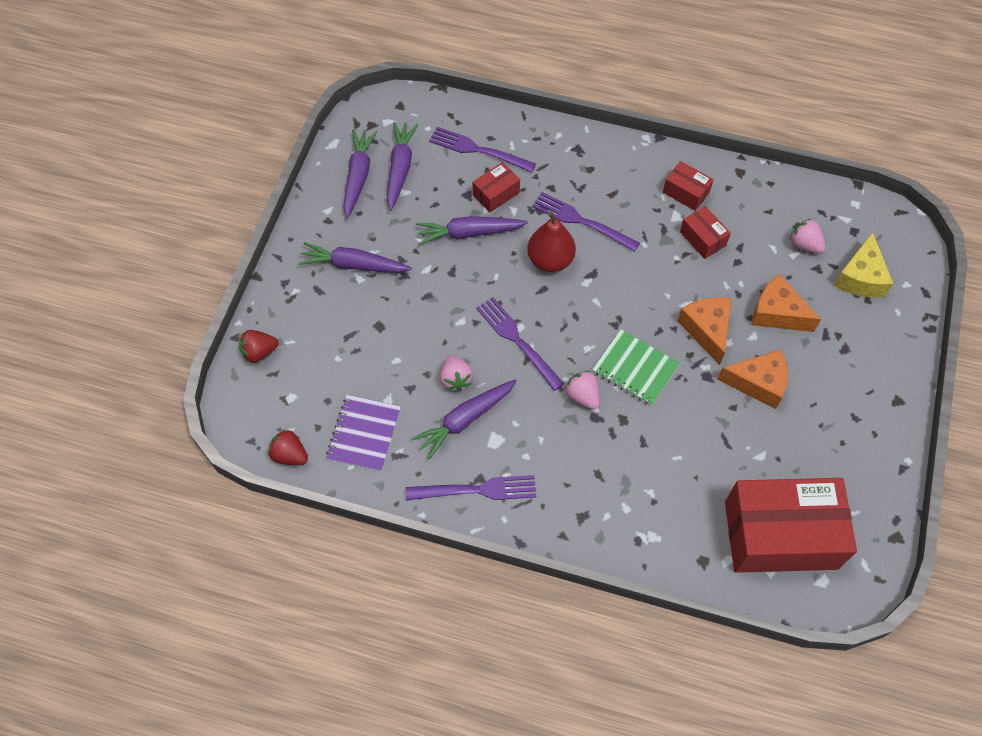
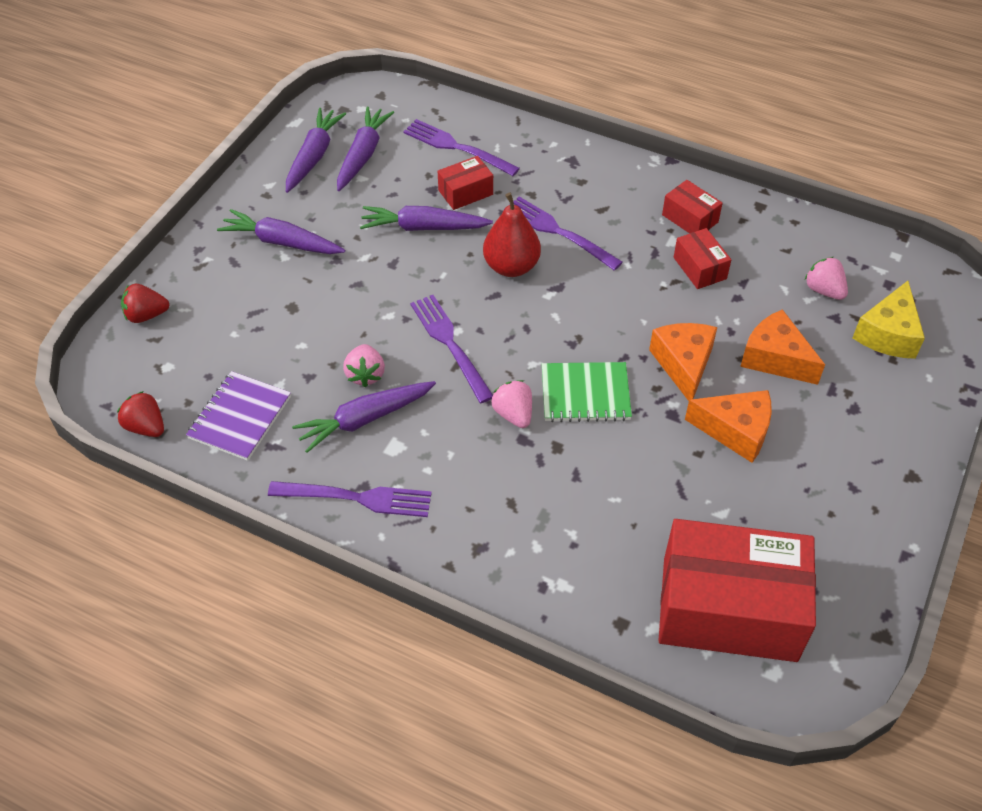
camera: 10 degrees right, 10 degrees down
(635, 369) = (585, 394): green notebook -> green notebook turned 45 degrees counterclockwise

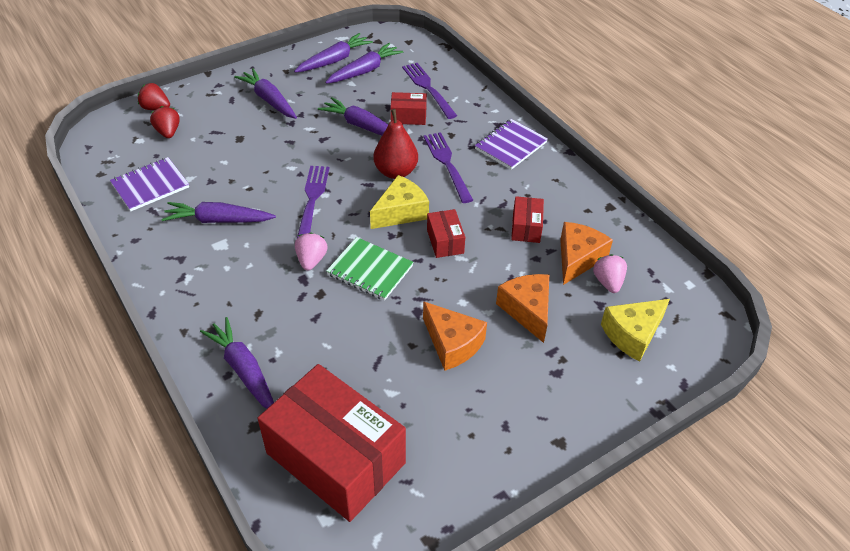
camera: 30 degrees right, 5 degrees down
(146, 427) = (96, 167): red strawberry -> red strawberry (168, 132)
(356, 498) = (169, 263): purple fork -> none
(365, 374) = (244, 195): pink strawberry -> none
(555, 572) = (244, 370): none -> purple carrot
(558, 312) = (401, 212): none -> yellow cheese
(606, 180) = (510, 146): none -> purple notebook
(683, 364) = (455, 283): orange cheese -> orange cheese (578, 258)
(690, 218) = (549, 193): red box -> red box (445, 241)

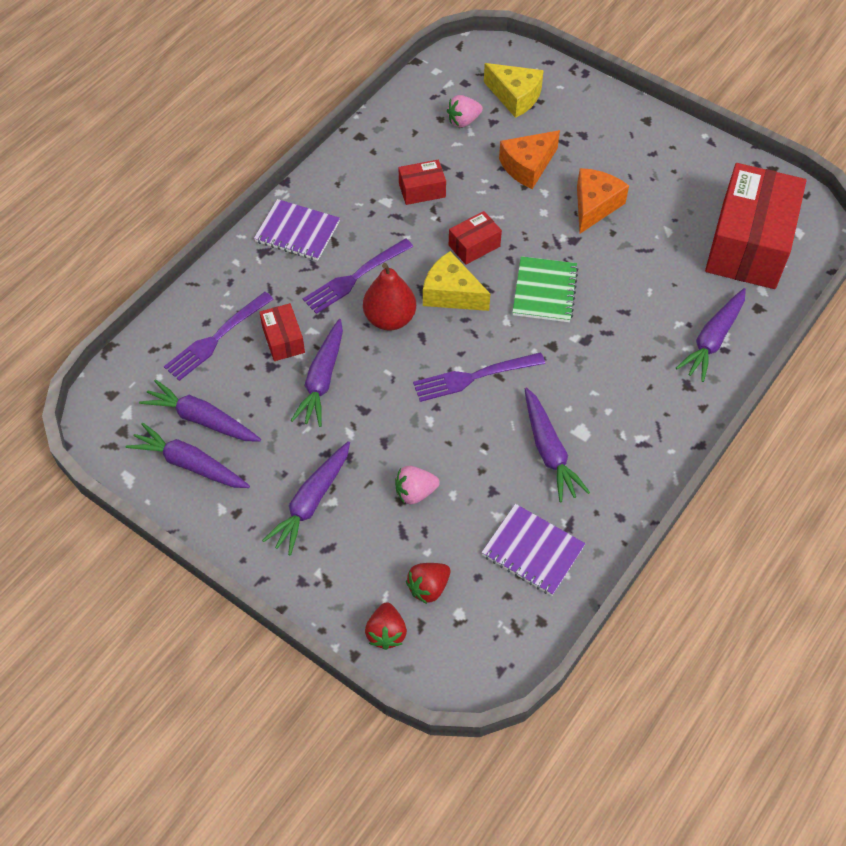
camera: 110 degrees left, 10 degrees up
(311, 260) = (558, 342): pink strawberry -> pink strawberry (415, 492)
(578, 258) = (444, 146): orange cheese -> none

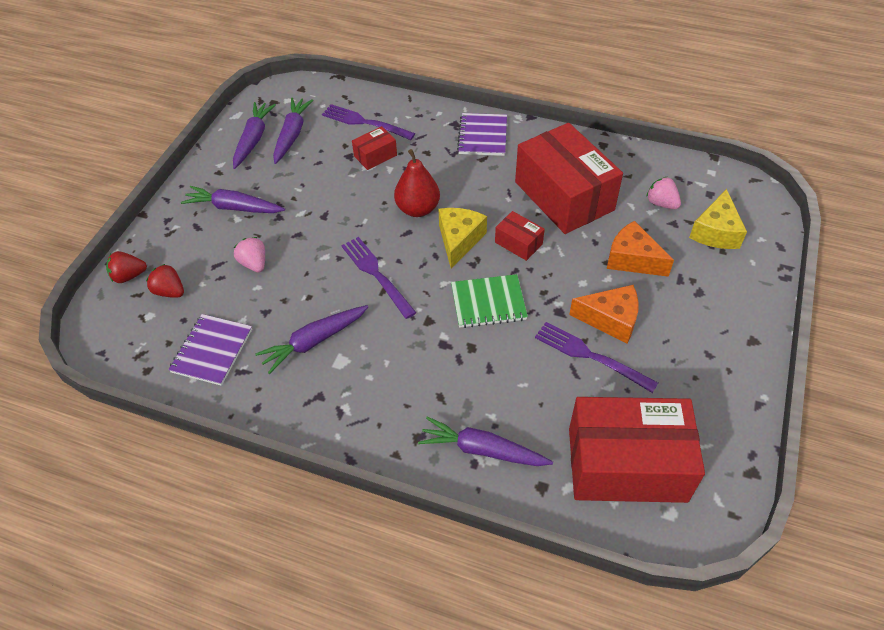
camera: 75 degrees right, 5 degrees down
(322, 379) = (345, 185): purple carrot -> none
(355, 277) = (451, 179): purple fork -> purple fork (590, 356)
(422, 190) = (564, 196): red box -> red box, size x2.30

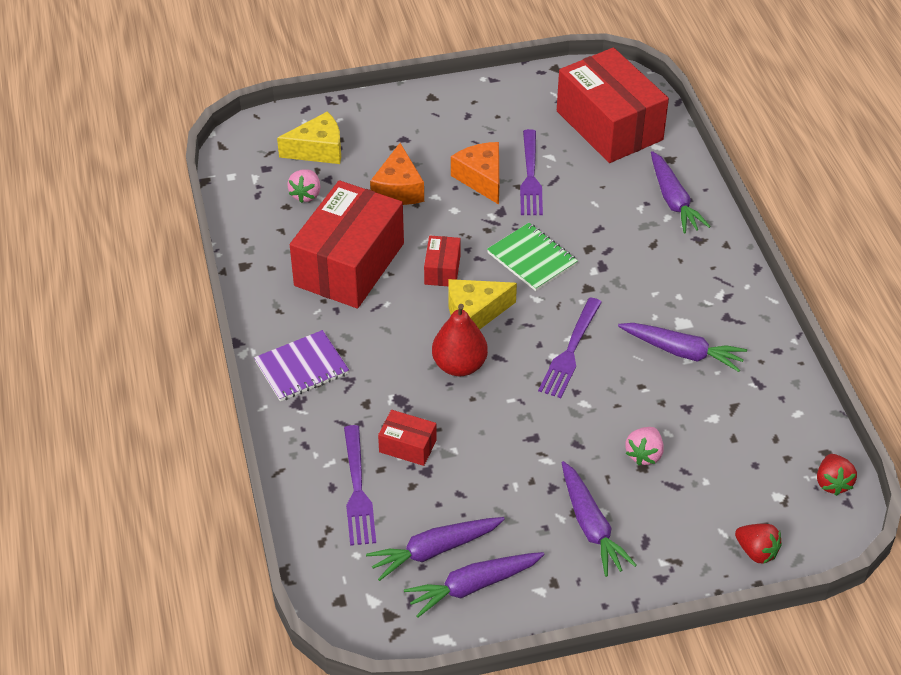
camera: 125 degrees left, 5 degrees down
(170, 291) = (738, 500): red strawberry -> red strawberry (832, 483)
(212, 351) = (761, 418): purple notebook -> none

